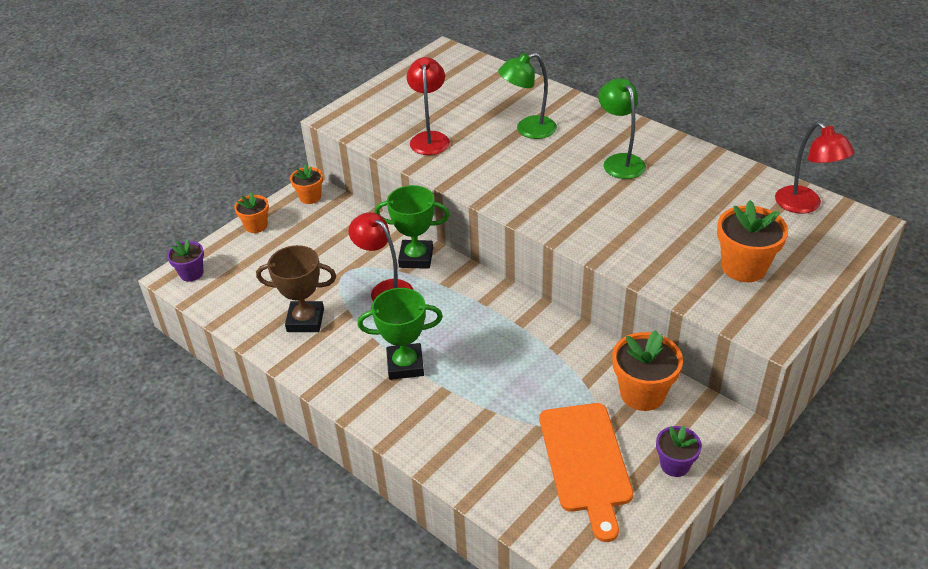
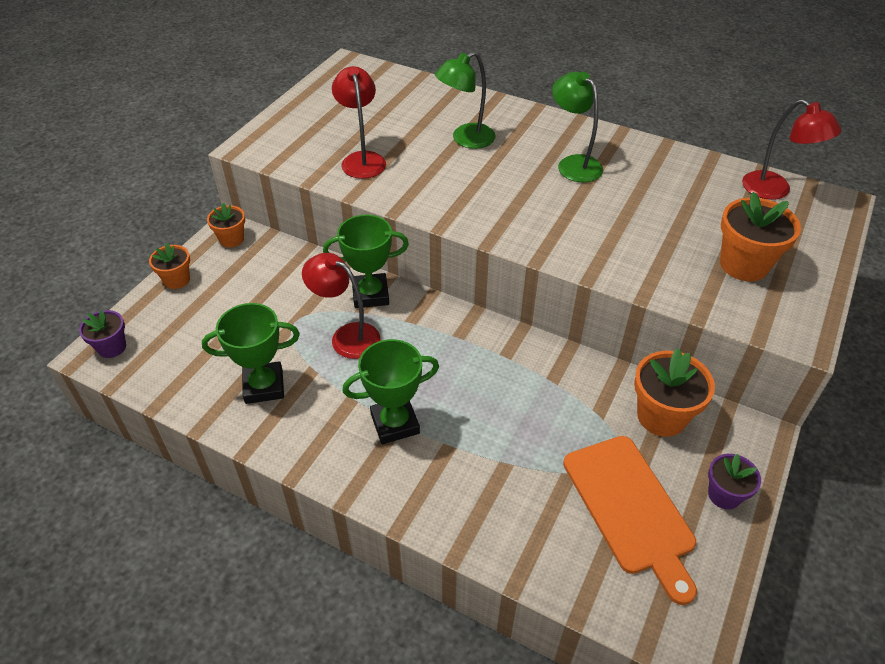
camera: 15 degrees left, 5 degrees up
(305, 320) = (264, 386): brown trophy -> green trophy

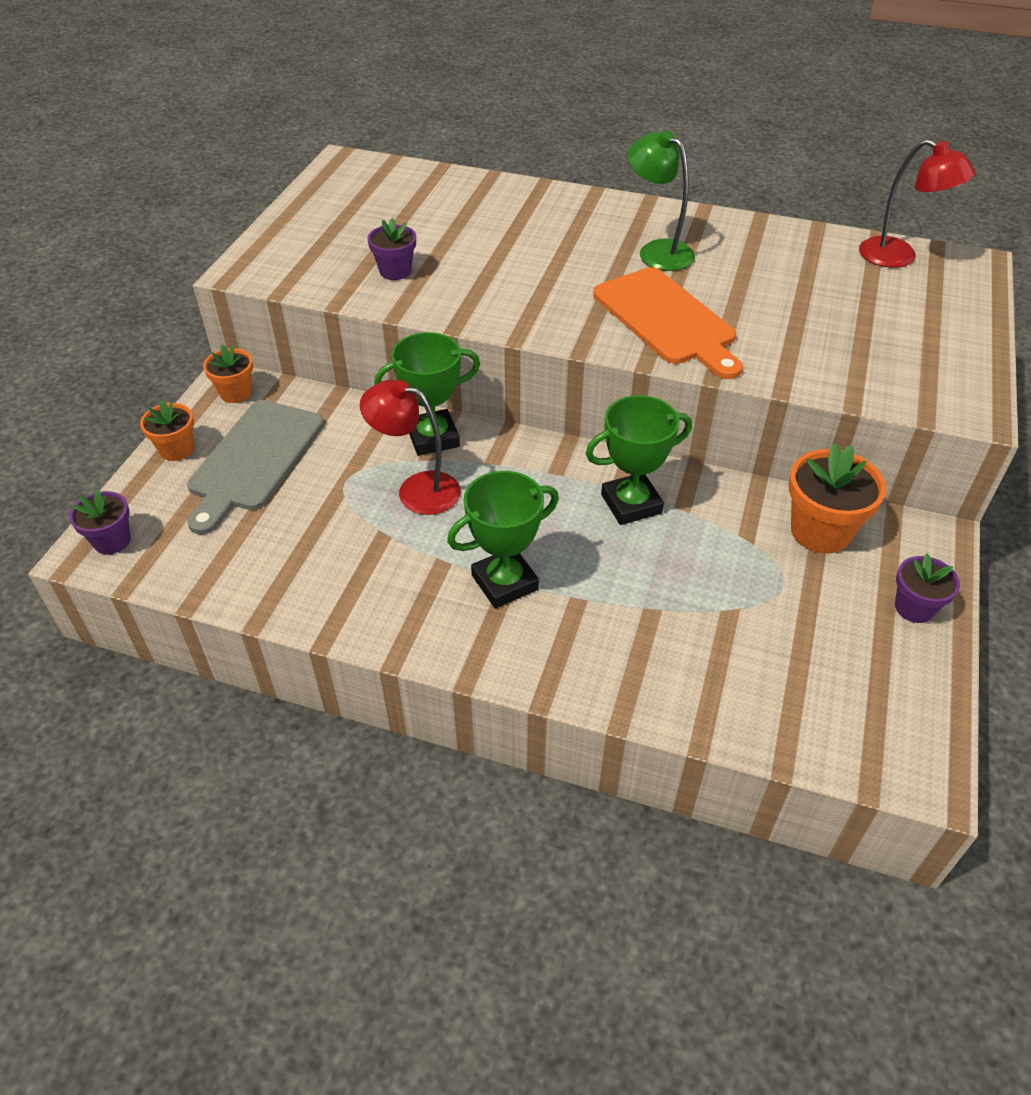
camera: 10 degrees left, 0 degrees up
(231, 295) = (254, 460): none -> grey cutting board
(264, 386) = (327, 561): green trophy -> green trophy (631, 504)
(362, 159) = (395, 271): red lamp -> purple flower pot
(465, 139) = (518, 236): green lamp -> none
(630, 509) = (811, 638): orange cutting board -> orange cutting board (667, 320)
(744, 265) = (886, 342): orange flower pot -> none

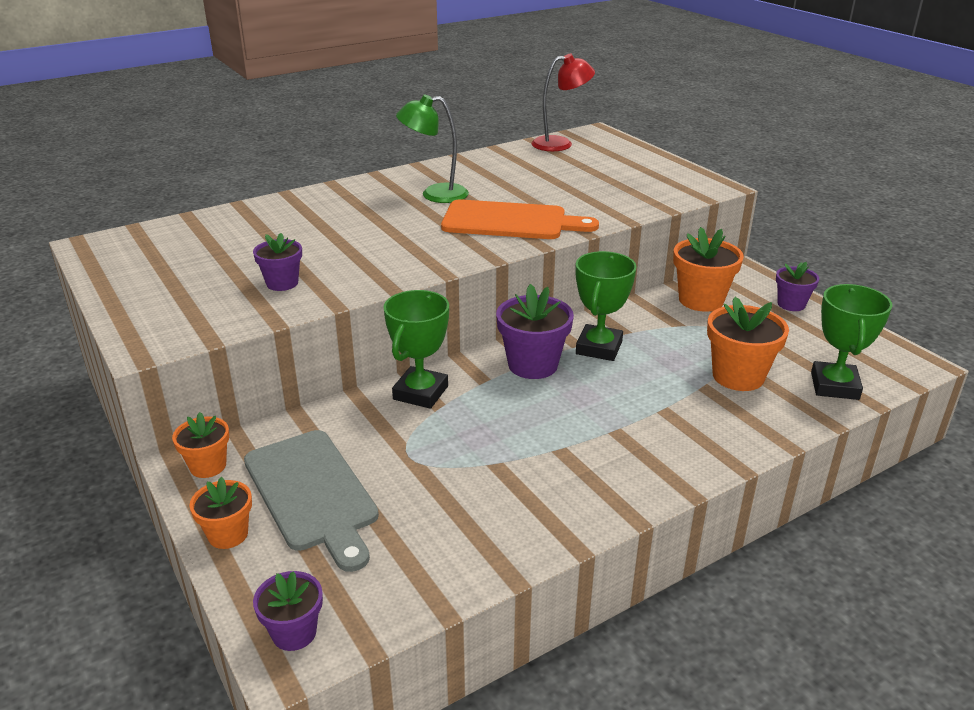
camera: 50 degrees left, 15 degrees down
(416, 489) = (467, 426): red lamp -> none
(504, 582) = (613, 432): green trophy -> green trophy (834, 386)
(550, 477) = (533, 365): none -> purple flower pot
(702, 627) = (738, 376): none -> orange flower pot

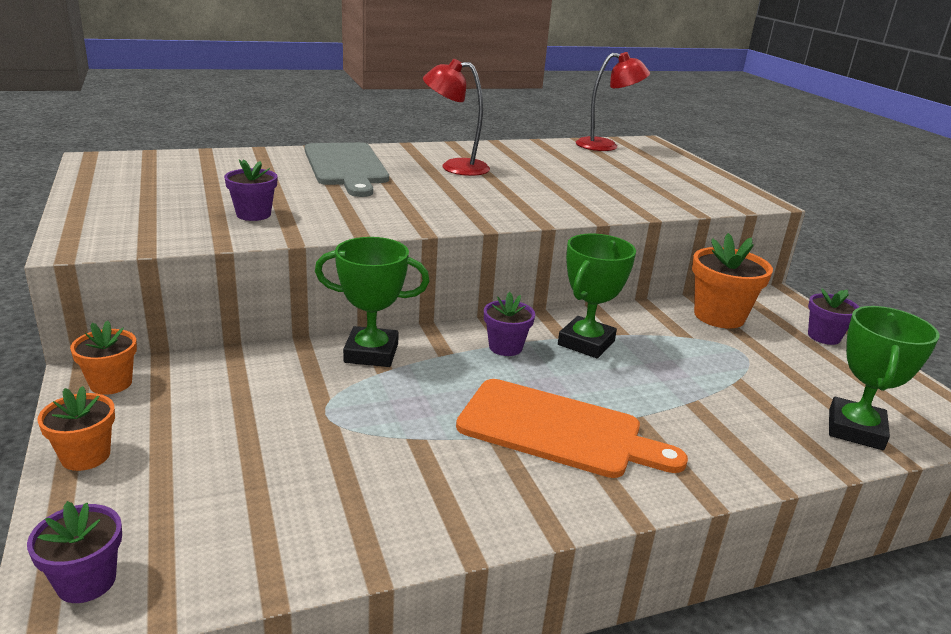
camera: 10 degrees right, 5 degrees down
(312, 493) = (200, 431): grey cutting board -> grey cutting board (346, 167)
(420, 393) = (371, 353): green trophy -> green trophy turned 60 degrees clockwise
(435, 194) = (455, 167): green lamp -> red lamp
(510, 221) = (520, 198): orange cutting board -> orange cutting board (558, 430)
(533, 365) = (505, 347): purple flower pot -> purple flower pot, size x0.61
(738, 376) = (738, 399): orange flower pot -> none

